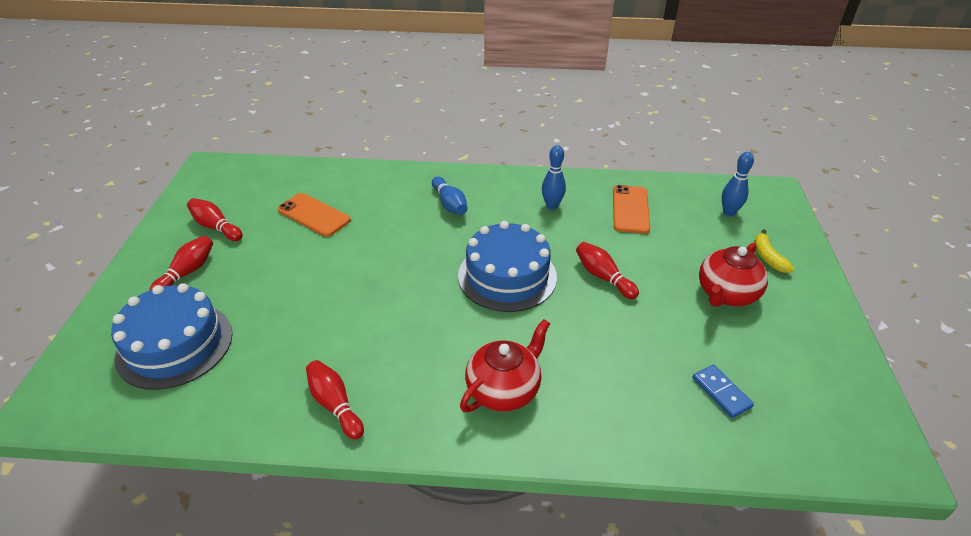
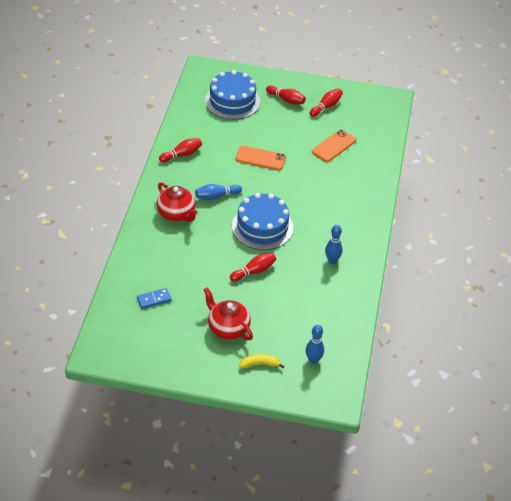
camera: 95 degrees right, 5 degrees up
(449, 204) = (339, 208): blue bowling pin -> blue bowling pin (216, 196)
(630, 209) = (323, 303): orange phone -> orange phone (260, 158)

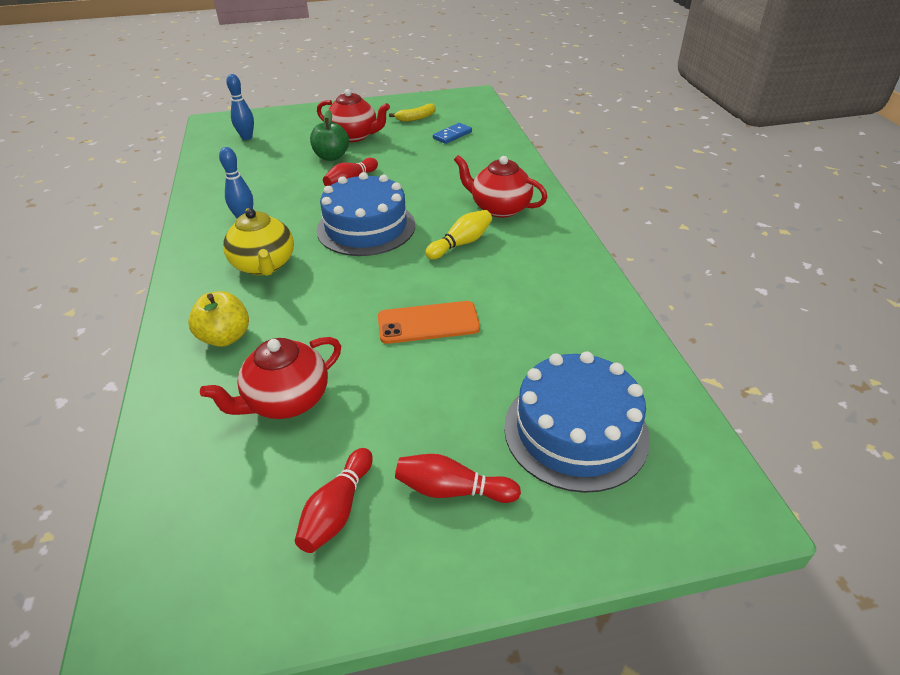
camera: 160 degrees right, 5 degrees down
(182, 155) = (569, 283): red bowling pin -> none
(216, 196) = (461, 243): blue bowling pin -> yellow bowling pin
(256, 306) = (331, 157): none -> green apple
(259, 364) = (305, 123): yellow banana -> yellow banana (416, 118)
(328, 219) = (264, 265): none -> yellow teapot
(334, 146) = (287, 400): orange phone -> red teapot
(354, 182) = (225, 337): none -> yellow apple

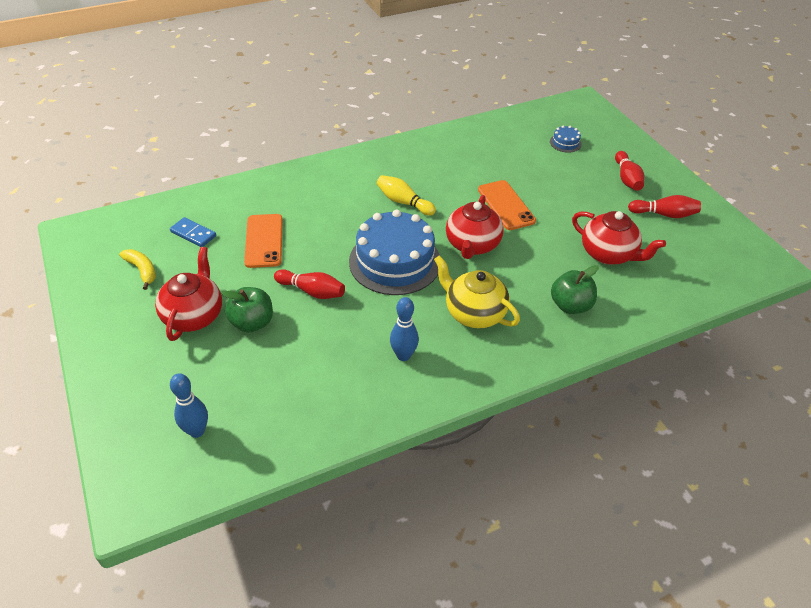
camera: 105 degrees left, 5 degrees up
(225, 337) = (570, 305): yellow apple -> green apple
(264, 265) = (474, 313): yellow teapot -> yellow teapot turned 105 degrees counterclockwise
(429, 164) = (264, 241): none -> orange phone
(499, 208) = (343, 187): red teapot -> red teapot (472, 245)
(575, 431) = (565, 143): blue cake -> blue cake, size x0.41

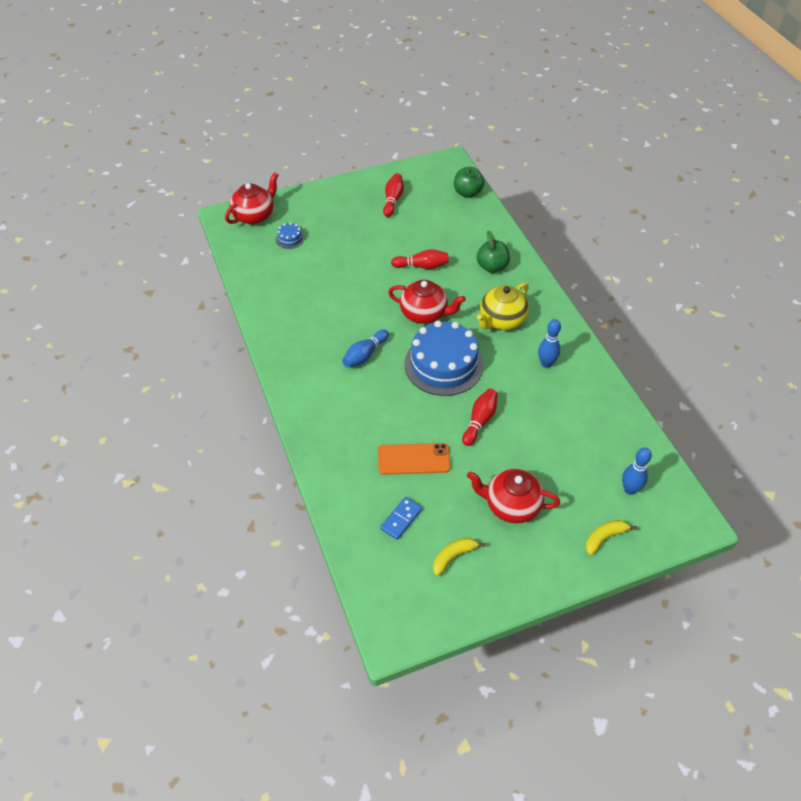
camera: 85 degrees left, 5 degrees up
(133, 398) = (604, 538): none -> yellow banana
(252, 323) = (517, 461): green apple -> green apple (467, 193)
(403, 202) = (365, 355): yellow bowling pin -> blue bowling pin
(506, 205) = (374, 287): orange phone -> none
(608, 254) = (437, 238): red teapot -> red teapot (254, 216)
(627, 178) = (346, 211): red bowling pin -> red bowling pin (422, 266)

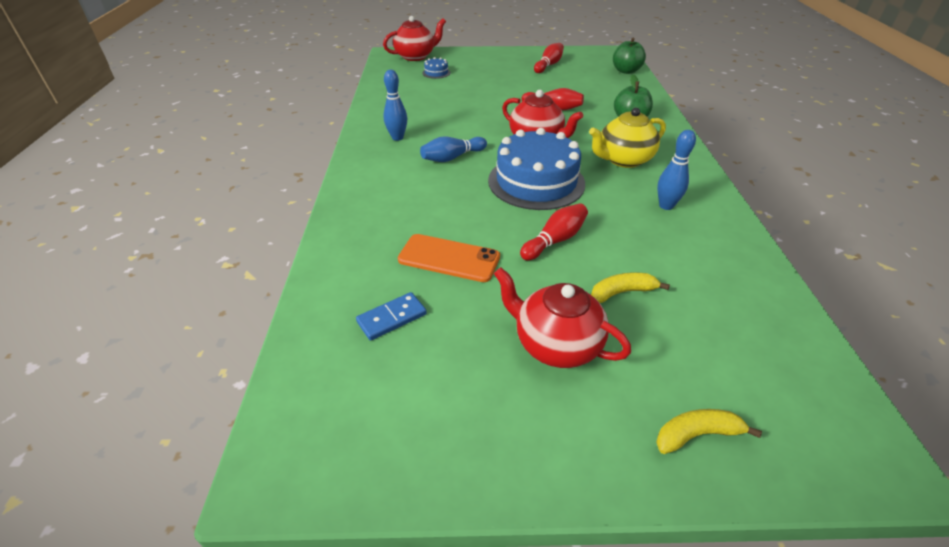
camera: 20 degrees right, 10 degrees down
(453, 557) = (436, 387): yellow banana -> yellow banana (622, 292)
(630, 489) = (757, 375): blue bowling pin -> blue bowling pin (397, 138)

